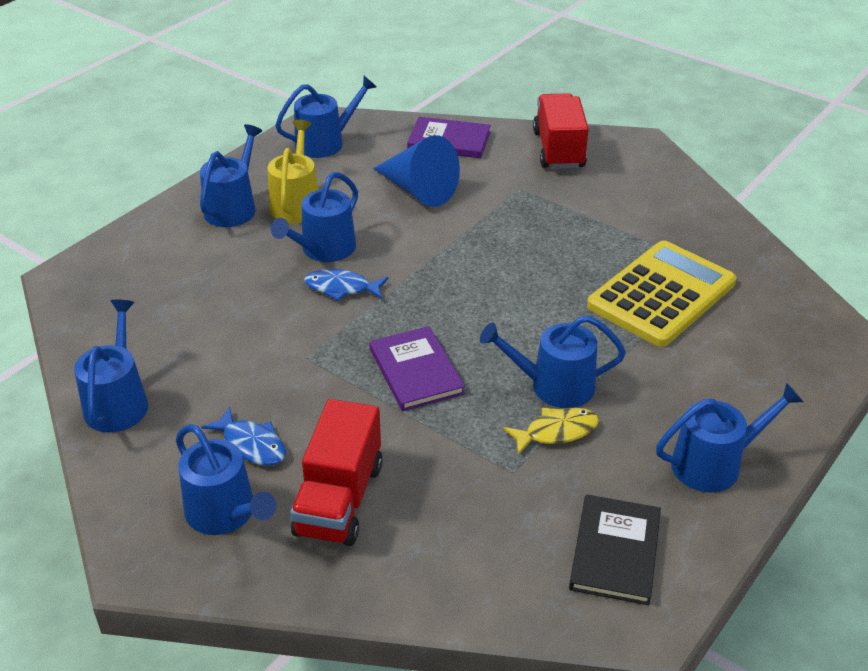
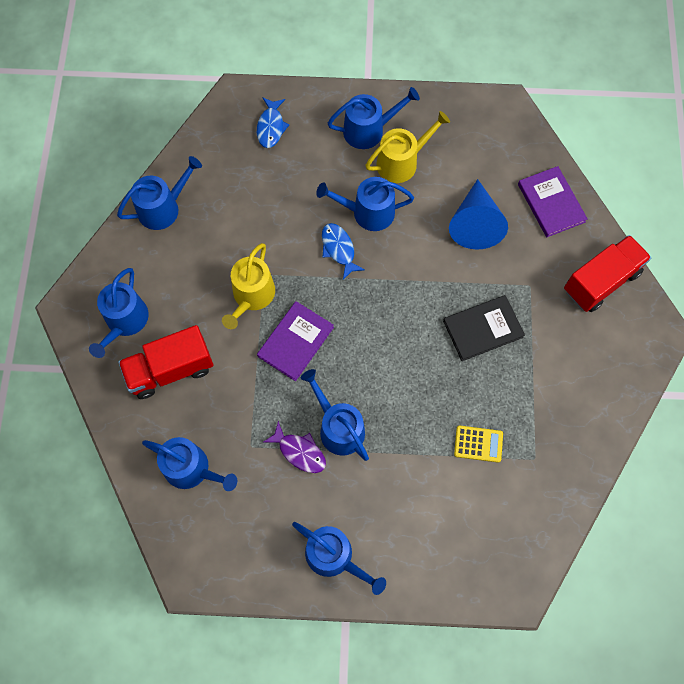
camera: 55 degrees right, 30 degrees up
(252, 444) = (179, 298): blue fish -> blue fish (271, 127)
(321, 380) = (252, 296): none -> yellow watering can
(325, 143) = (482, 129): blue watering can -> blue watering can (192, 469)
(556, 432) = (299, 451): yellow fish -> purple fish
(615, 552) = (227, 535): black book -> black book (483, 329)
(661, 294) = (478, 444): yellow calculator -> yellow calculator, size x0.43

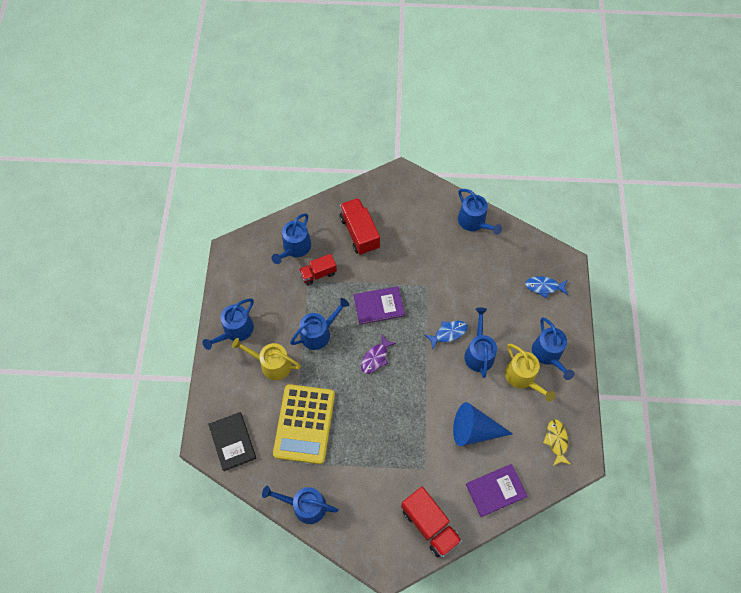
camera: 90 degrees right, 5 degrees down
(125, 321) = (392, 205): blue watering can -> blue watering can (305, 506)
(239, 431) = (318, 274): none -> red truck
(252, 296) = (411, 278): yellow watering can -> yellow watering can (272, 364)
(295, 342) = (379, 306): purple book -> purple book turned 45 degrees counterclockwise
(299, 451) = (303, 309): purple fish -> purple fish (375, 358)
(478, 444) = (304, 424): yellow calculator -> yellow calculator, size x2.32
(483, 131) = (556, 441): none -> yellow fish
(483, 329) = (389, 431): black book -> black book (232, 441)

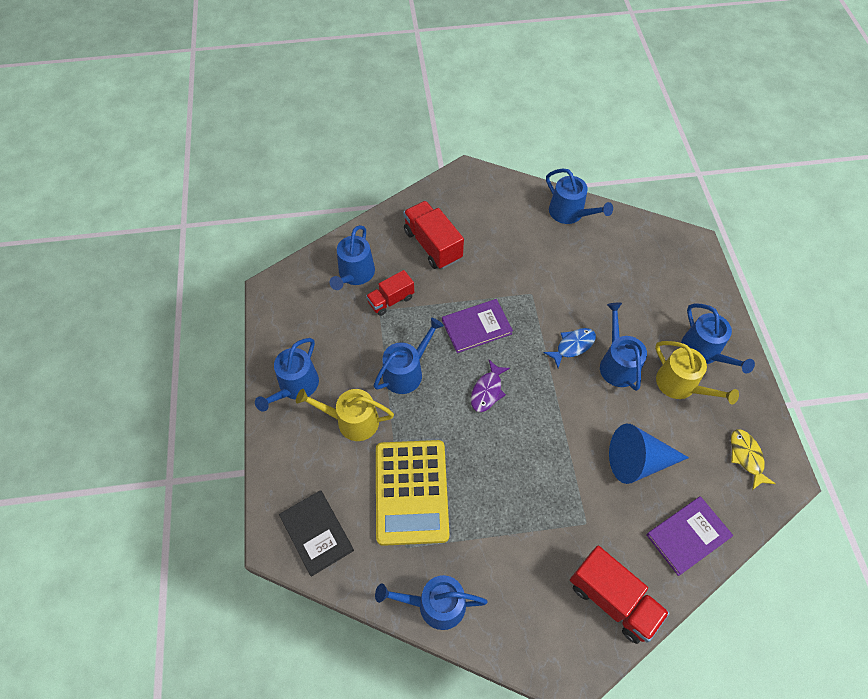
camera: 10 degrees left, 5 degrees down
(544, 287) = (674, 274): blue fish -> none

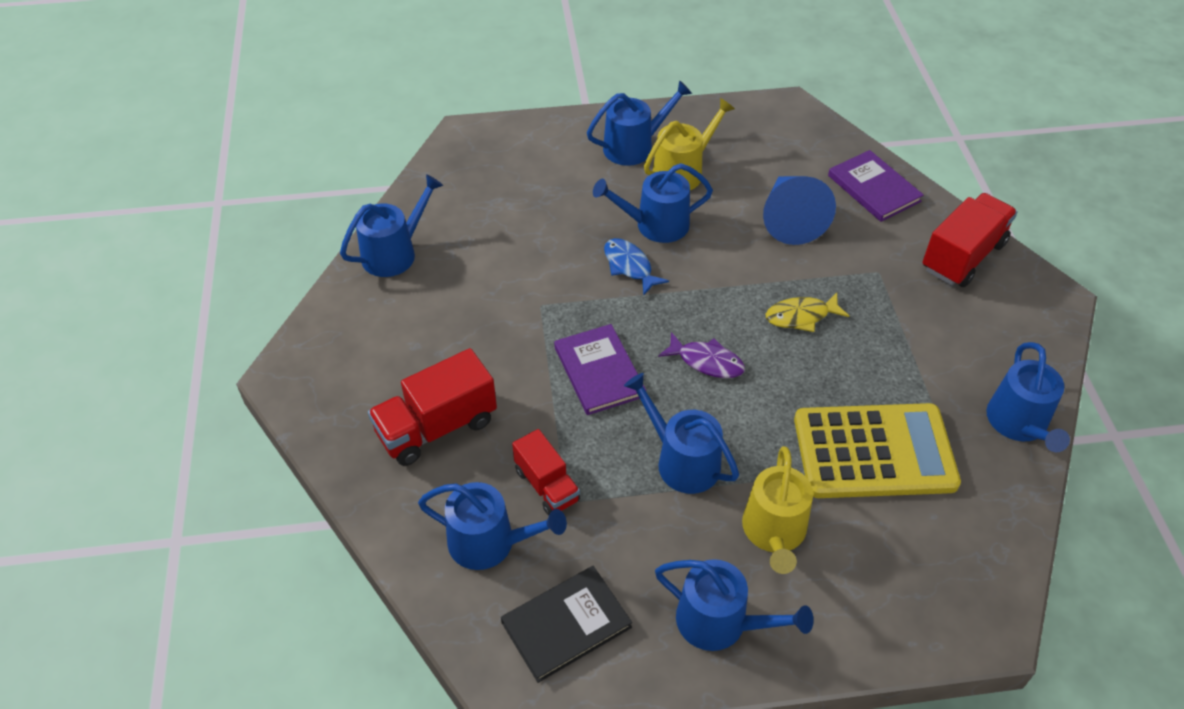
camera: 90 degrees left, 10 degrees down
(316, 533) = (961, 570): black book -> black book (566, 625)
(746, 457) = (770, 131): yellow fish -> yellow fish (801, 316)

